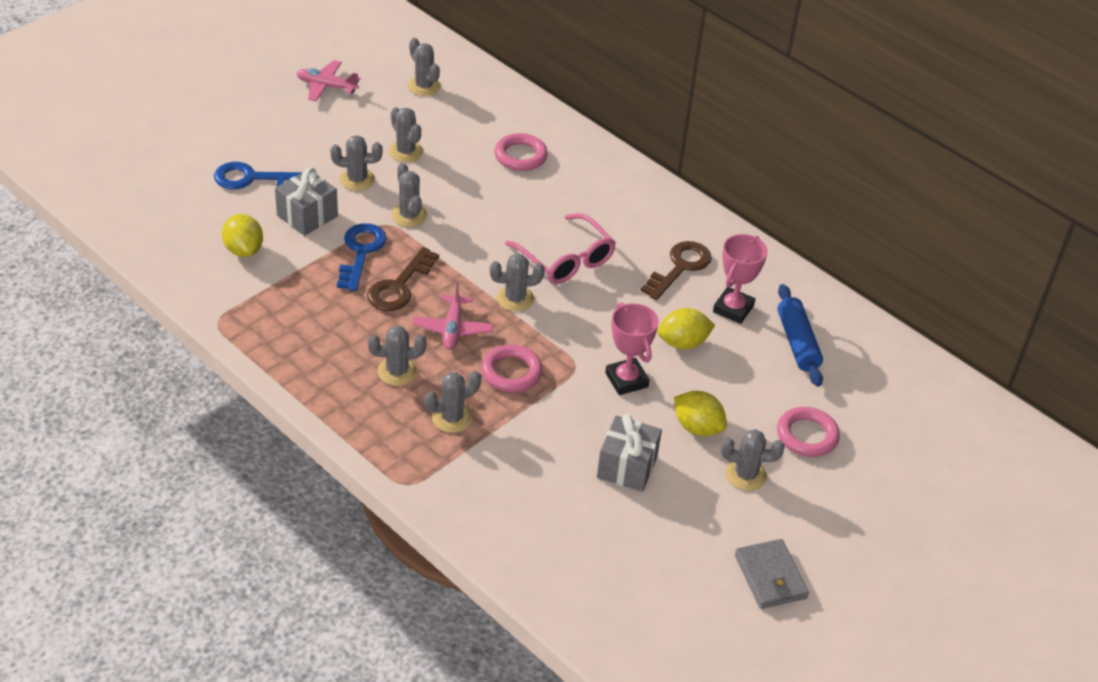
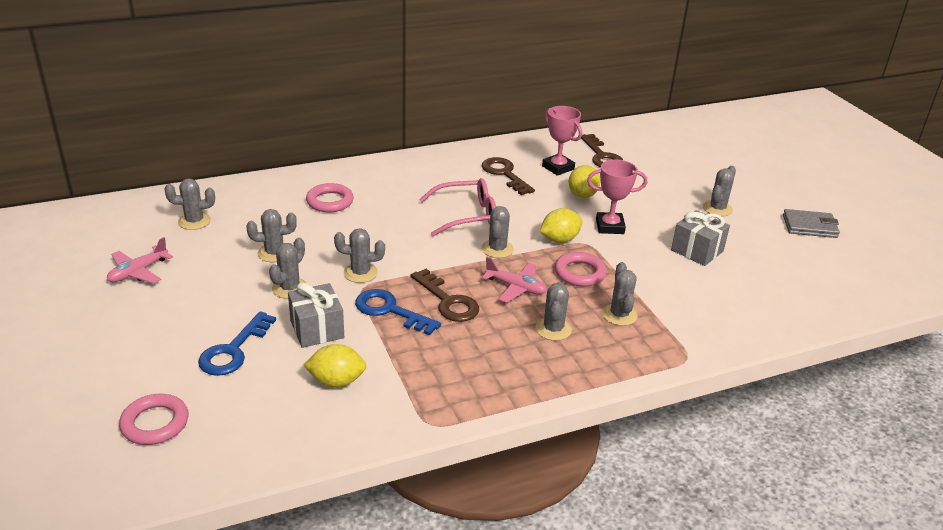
camera: 65 degrees left, 10 degrees down
(697, 427) = (667, 213): yellow lemon -> yellow lemon (559, 239)
(797, 343) = (602, 156): blue rolling pin -> brown key
(807, 436) = (688, 178): pink ring -> pink ring (155, 423)

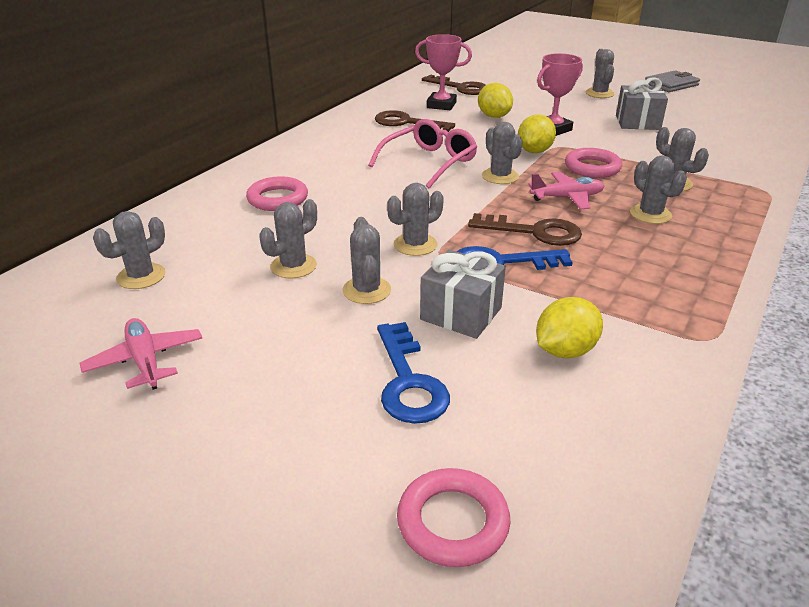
camera: 35 degrees left, 0 degrees up
(138, 272) = (145, 361): pink plane -> pink plane turned 150 degrees clockwise

